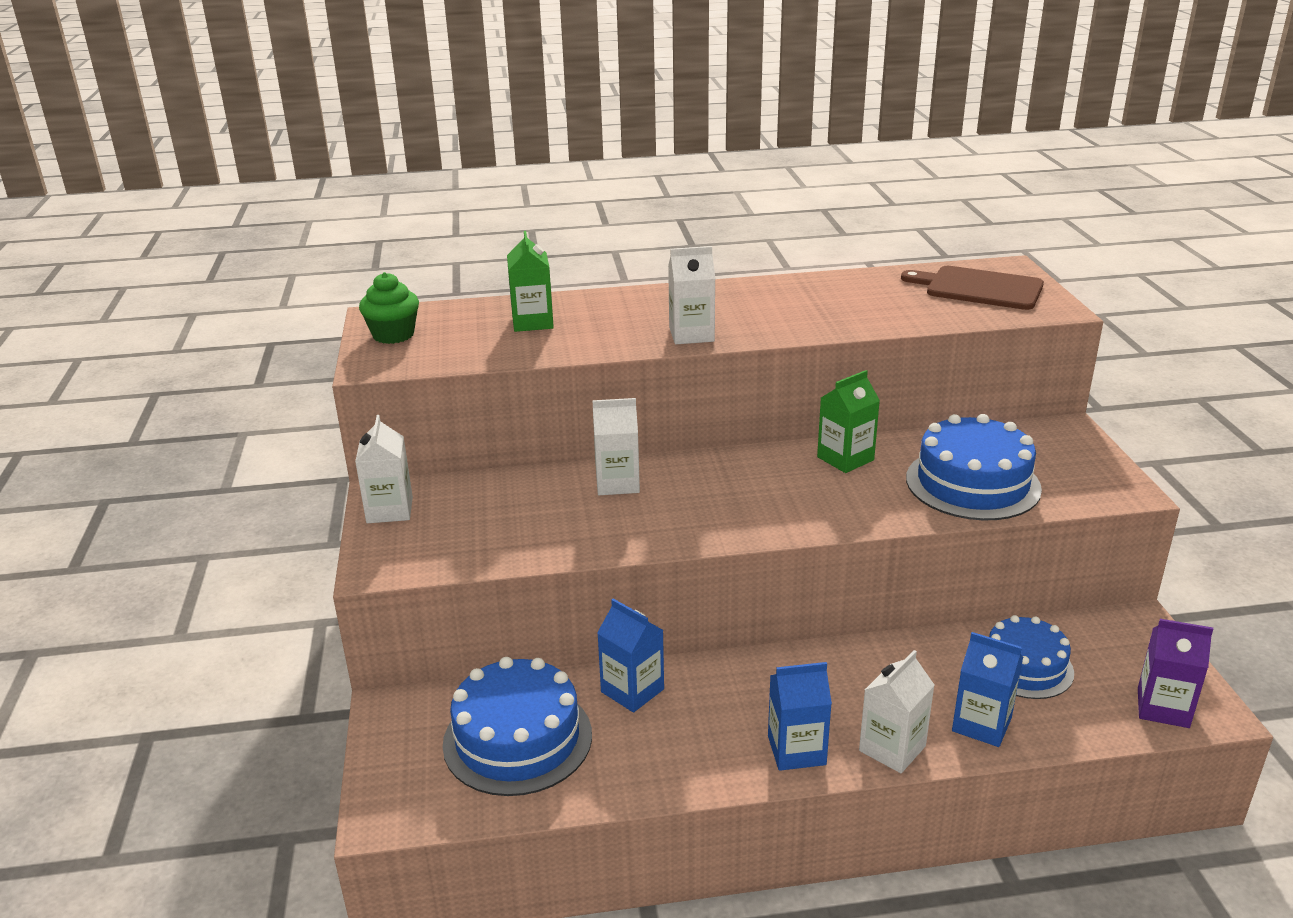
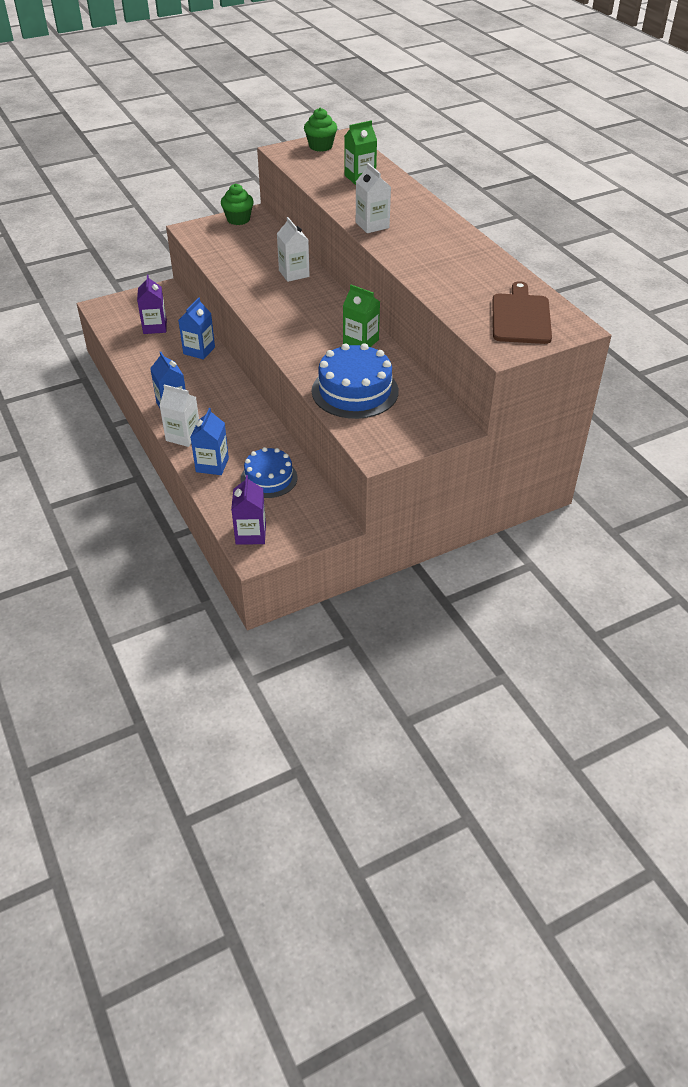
camera: 70 degrees right, 15 degrees up
(389, 510) = (238, 219): white carton -> green cupcake
(517, 739) = (155, 327): blue cake -> purple carton

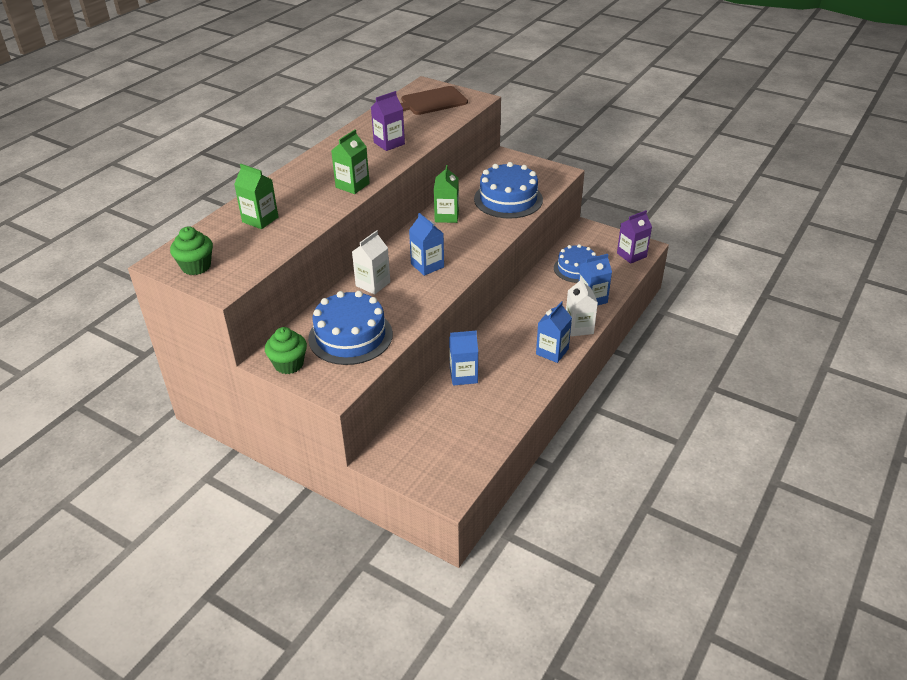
camera: 120 degrees left, 5 degrees down
(155, 327) = (452, 426): purple carton -> purple carton (389, 143)
(239, 248) = (350, 336): none -> blue cake
(290, 305) = (427, 265): none -> blue carton
(372, 225) = (352, 185): white carton -> green carton

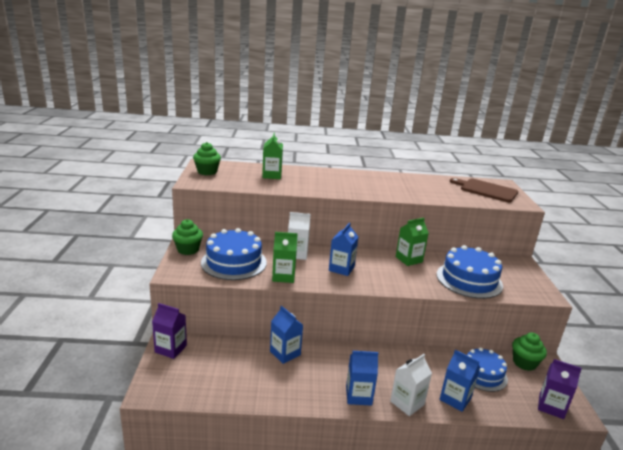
camera: 55 degrees right, 15 degrees down
(352, 185) = (344, 190): green carton -> green carton (283, 276)
(389, 143) = (410, 189): purple carton -> purple carton (171, 349)
(580, 239) = (524, 363): none -> green cupcake

